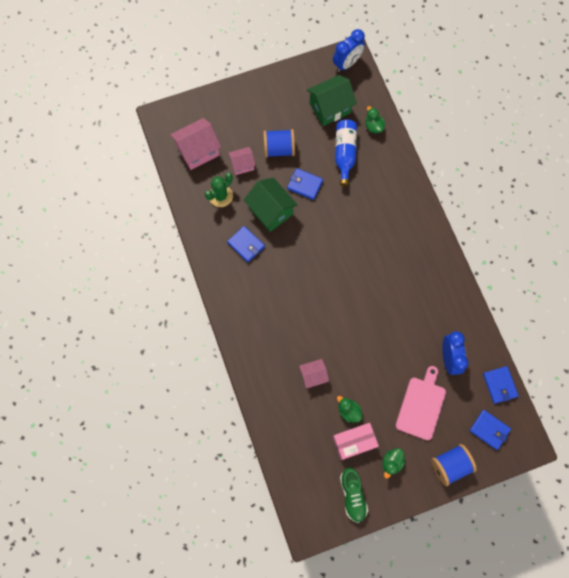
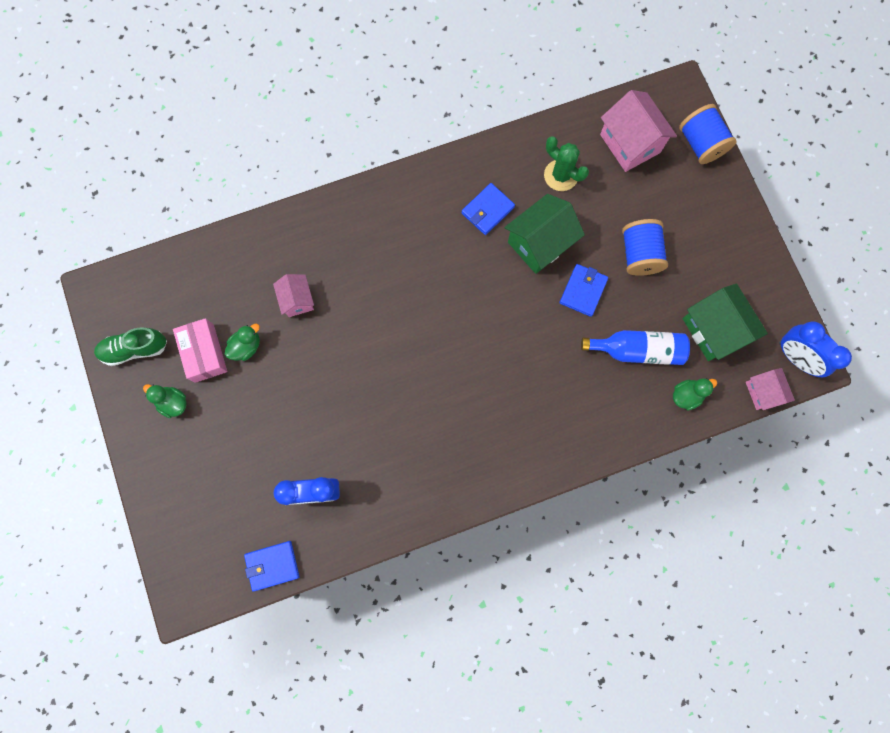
camera: 90 degrees right, 5 degrees up
(242, 165) = (611, 203): pink house -> pink house (763, 392)
(421, 405) = (248, 447): pink cutting board -> none
(450, 465) = (163, 483): blue spool -> blue spool (700, 144)
(489, 429) = (209, 544): blue wallet -> none

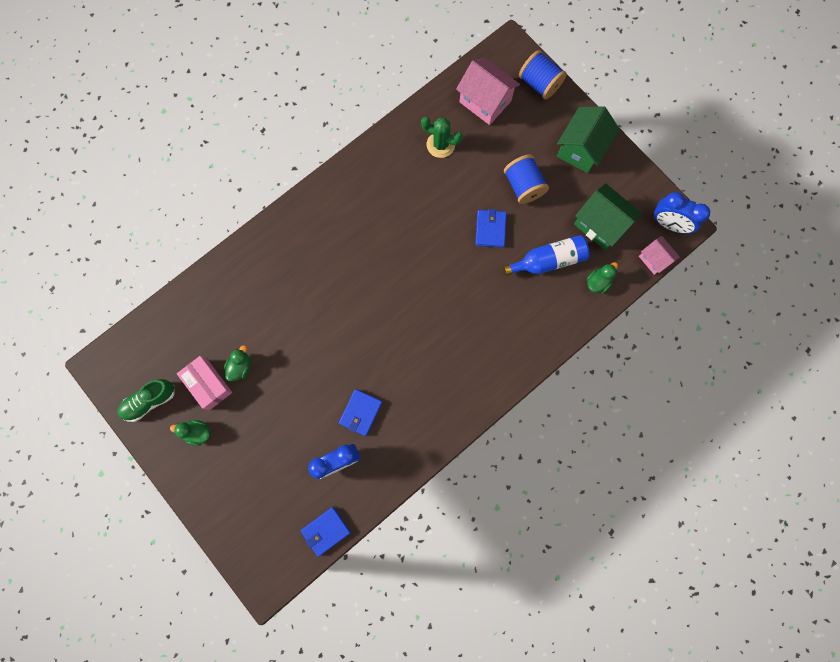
camera: 20 degrees left, 0 degrees up
(297, 300) = (268, 315): pink house -> none
(487, 210) = (393, 192): blue wallet -> blue wallet (360, 412)
(539, 243) = (443, 204): green house -> green house (581, 149)

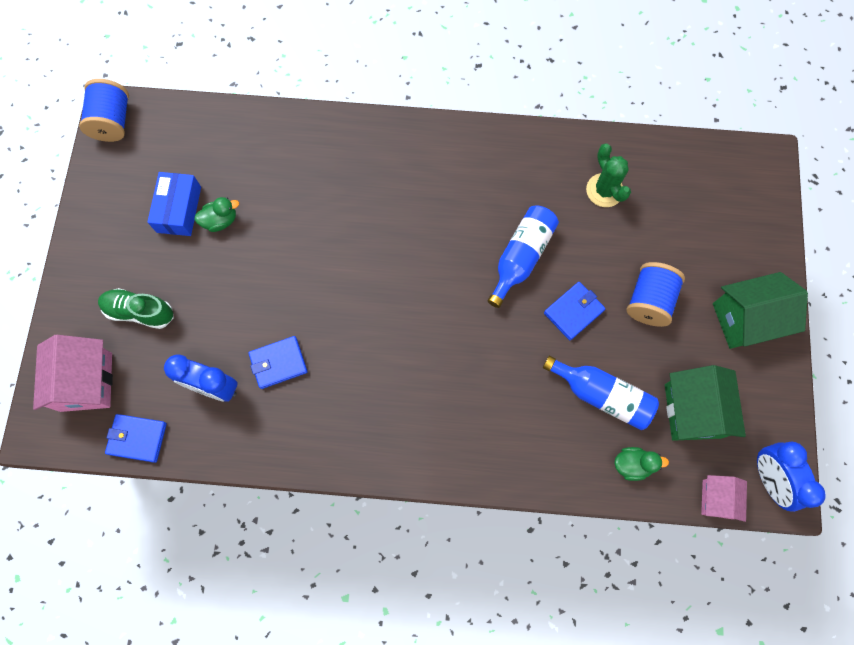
camera: 45 degrees right, 5 degrees down
(149, 401) = (119, 178): green shoe -> green shoe (140, 312)
(197, 432) = (127, 242): green duck -> none
(208, 384) = (179, 209): pink box -> blue box
(433, 225) = (521, 257): none -> blue bottle
(485, 101) = (690, 189): pink house -> pink house (86, 382)
(539, 83) = (764, 219): blue spool -> blue spool (113, 121)

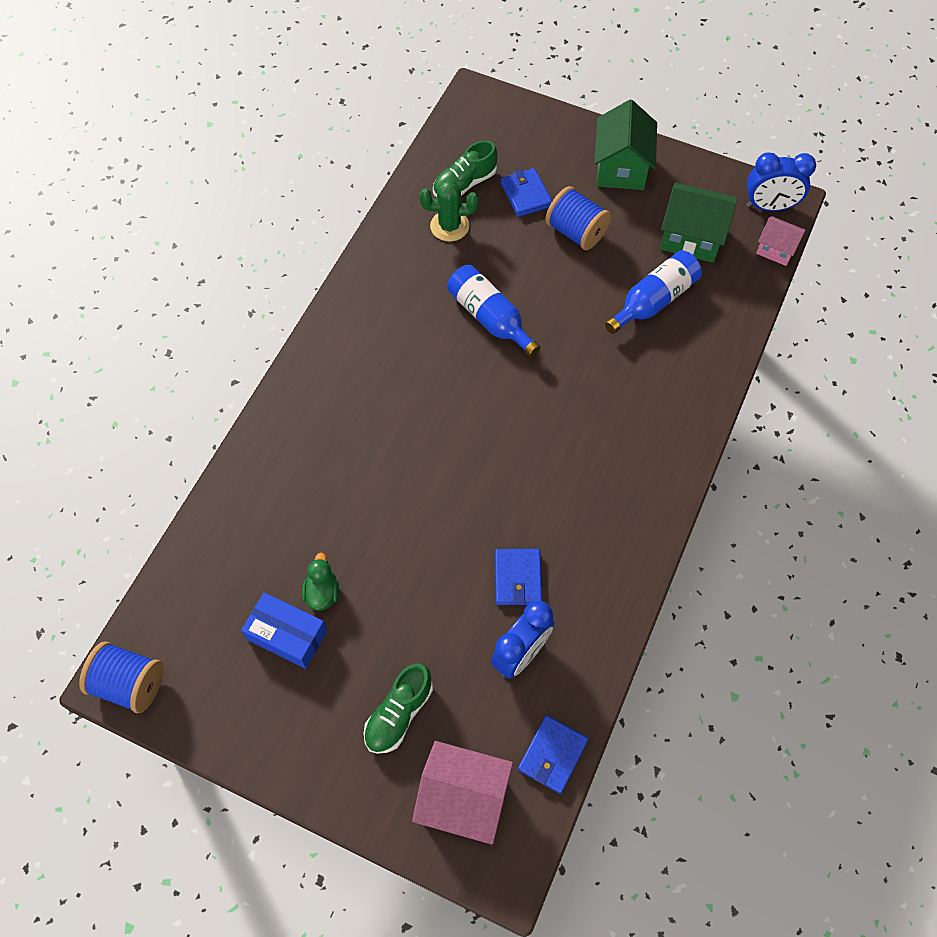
camera: 70 degrees left, 10 degrees down
(573, 311) = (563, 294): blue wallet -> blue wallet (525, 195)
(632, 464) = (726, 300): green duck -> none
(658, 186) = (464, 184): none -> green shoe

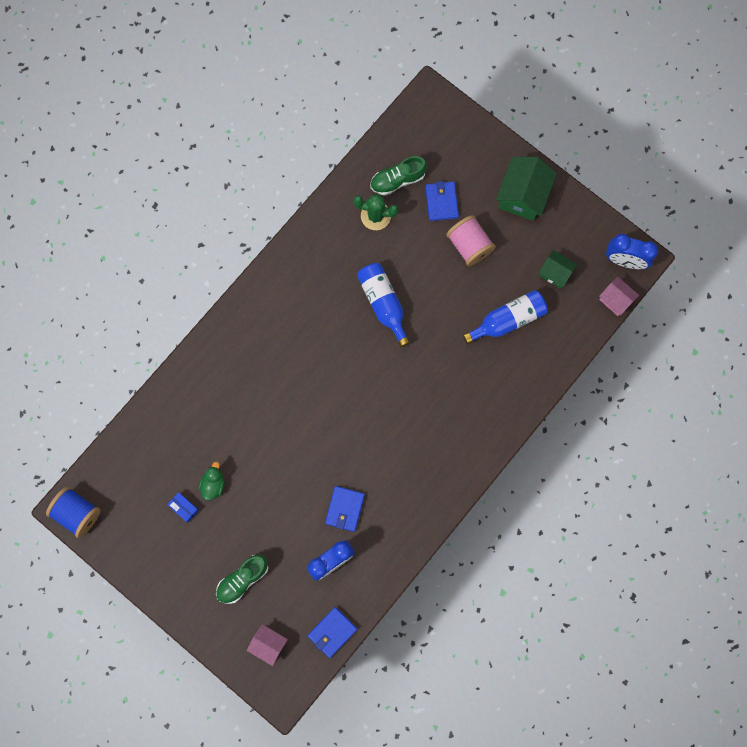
camera: 15 degrees right, 15 degrees up
(287, 635) = (184, 507): blue box -> blue box, size x0.57
(463, 799) = (268, 644): pink house -> pink house, size x0.59
(576, 232) = (469, 245): blue spool -> pink spool
(691, 237) = (555, 273): green house -> green house, size x0.59

